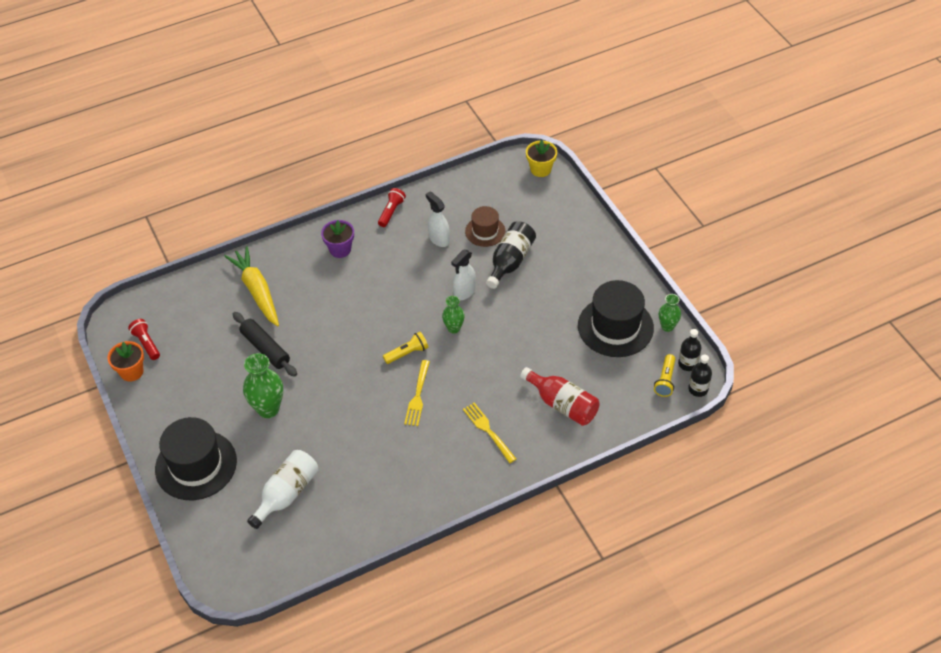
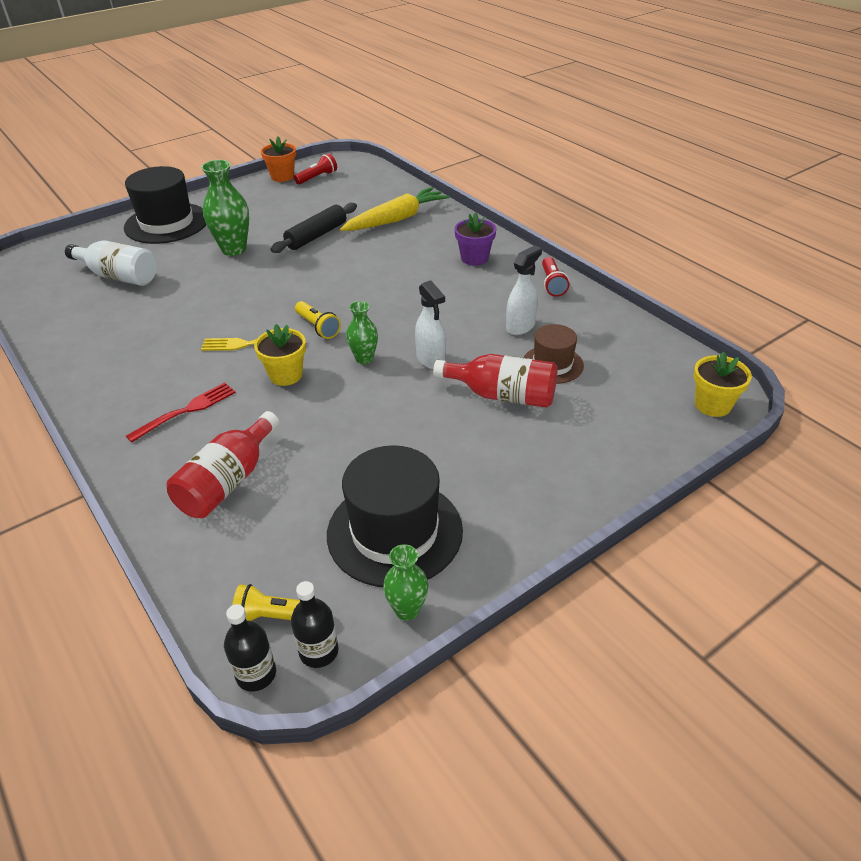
camera: 80 degrees right, 10 degrees down
(391, 212) = (552, 284): red flashlight -> red flashlight turned 75 degrees clockwise
(461, 374) = (286, 375): none -> yellow flower pot
(464, 292) = (431, 360): white spray bottle -> white spray bottle turned 150 degrees counterclockwise
(488, 430) = (187, 410): yellow fork -> red fork
(510, 261) = (502, 395): black bottle -> red bottle

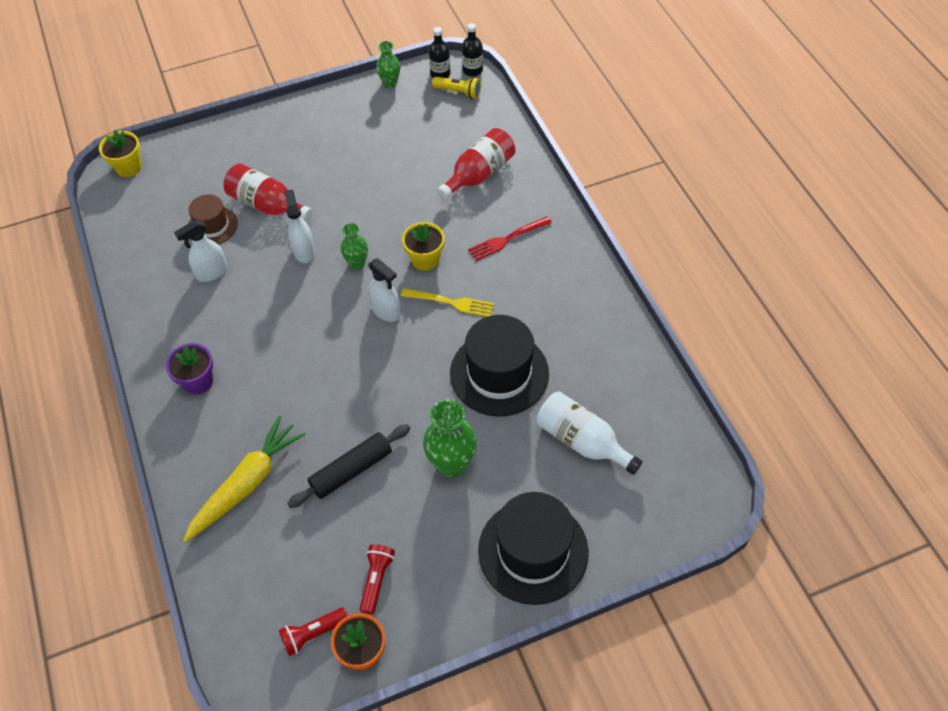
camera: 165 degrees left, 15 degrees up
(318, 327) = (386, 311): yellow flashlight -> white spray bottle
(394, 532) = (382, 123): black hat -> black hat (499, 373)
(396, 219) = (247, 483): yellow carrot -> yellow carrot turned 150 degrees clockwise
(552, 284) = (148, 322): red flashlight -> red flashlight (376, 580)

